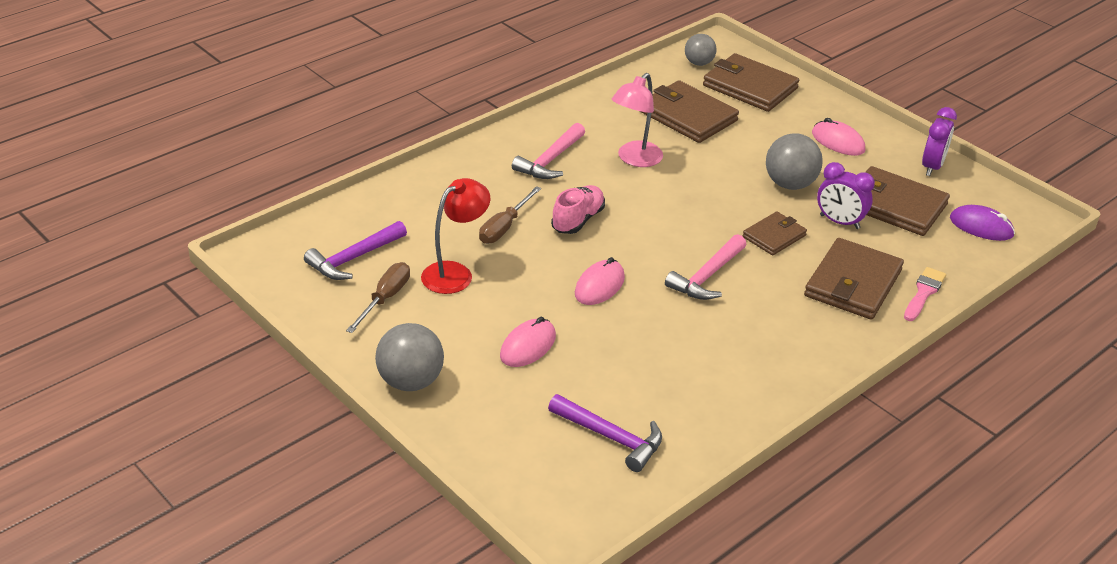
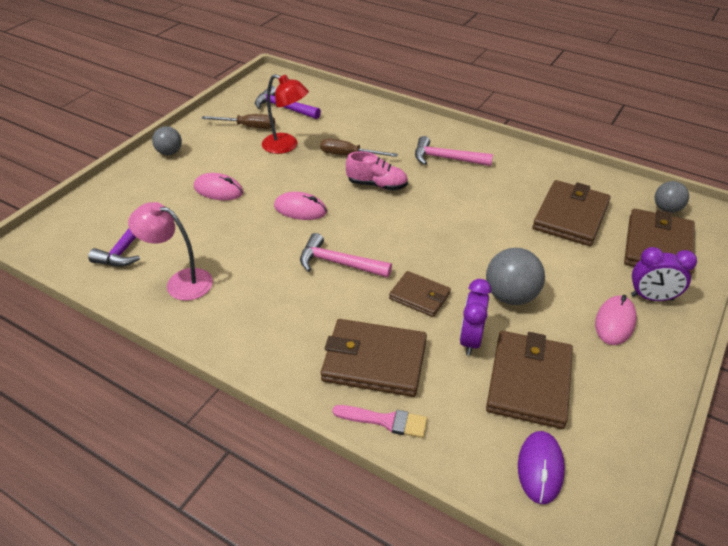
camera: 75 degrees right, 5 degrees up
(410, 382) = (169, 152): grey ball -> grey ball, size x0.64
(635, 159) = (479, 198): pink lamp -> pink lamp (180, 282)
(932, 167) = (631, 409): purple clock -> purple clock (651, 297)

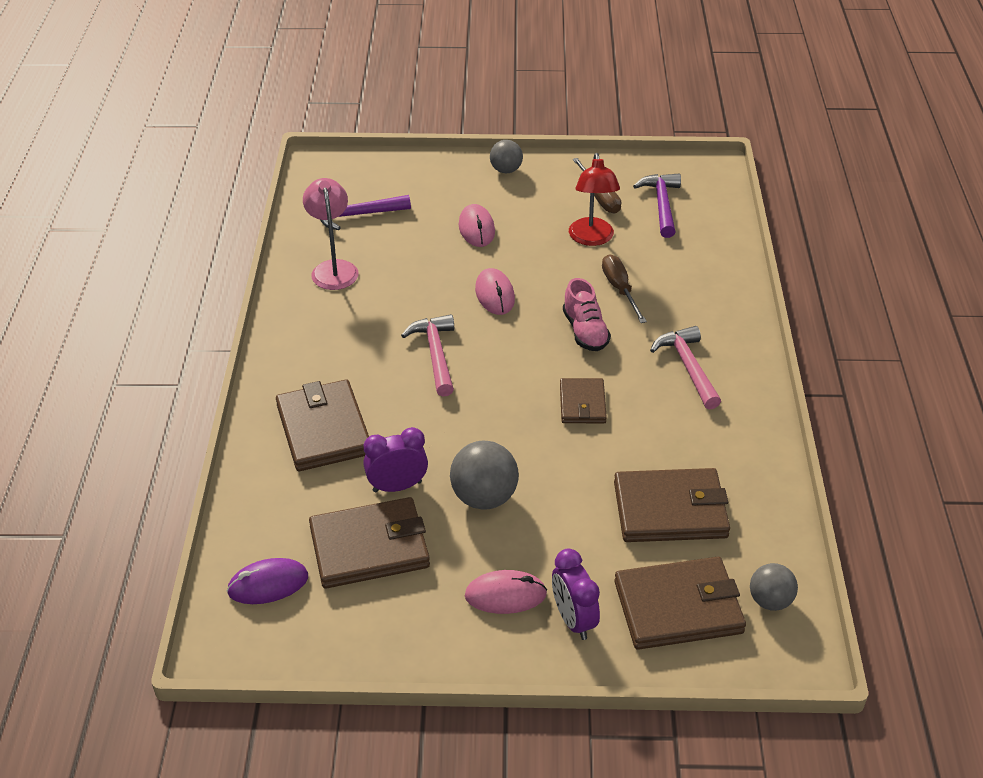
camera: 60 degrees right, 0 degrees up
(385, 421) = (259, 463): pink brush -> none
(419, 296) = (432, 429): brown wallet -> brown wallet (582, 404)

